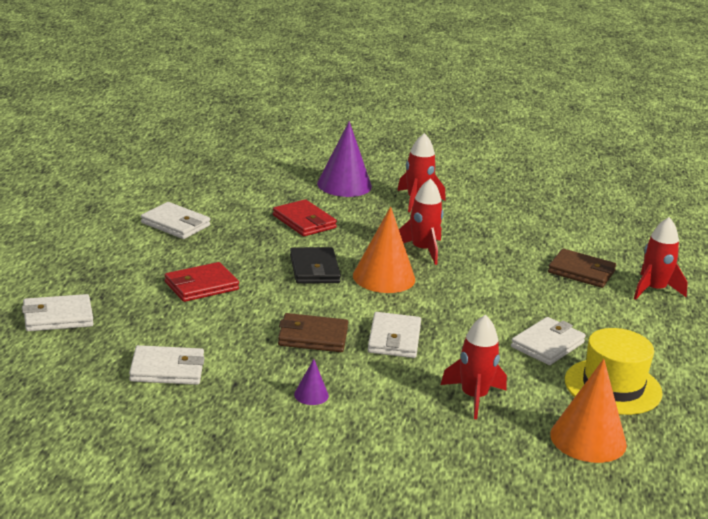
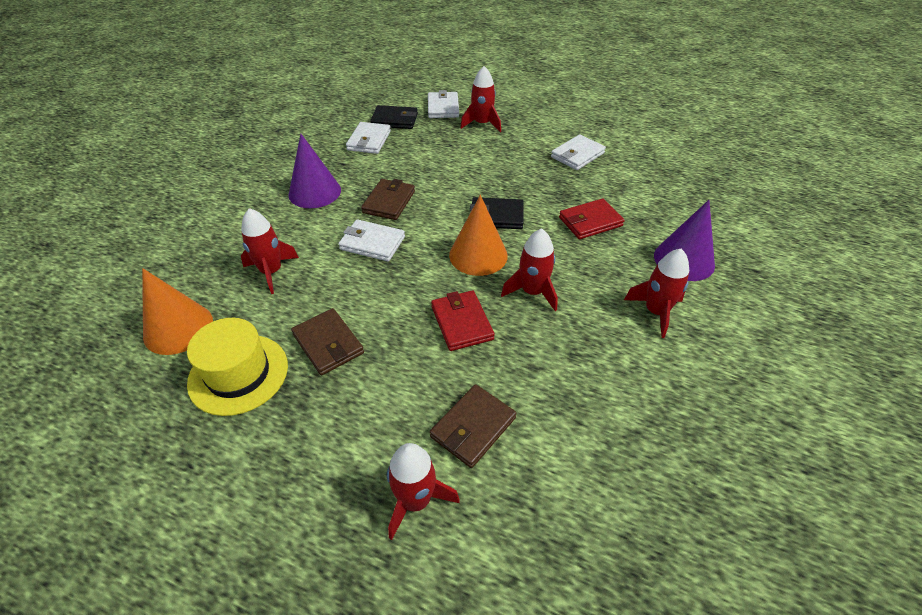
camera: 105 degrees right, 20 degrees up
(101, 354) = (394, 120): none -> black wallet
(105, 285) = (482, 124): none -> red rocket
(201, 286) = (475, 160): red wallet -> red wallet (461, 323)
(311, 395) = (314, 192): purple cone -> purple cone, size x2.14
(547, 345) = (328, 344): white wallet -> brown wallet

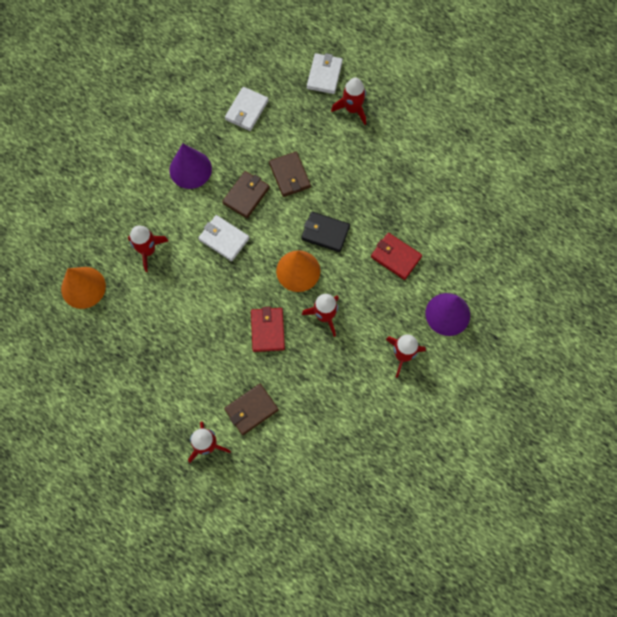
camera: 15 degrees right, 25 degrees up
(238, 374) = (119, 334): yellow hat -> none
(328, 344) = (177, 325): brown wallet -> brown wallet (290, 175)
(394, 120) = (275, 84): black wallet -> none
(577, 155) = (420, 174): white wallet -> none
(590, 222) = (395, 257): red wallet -> red wallet turned 45 degrees clockwise

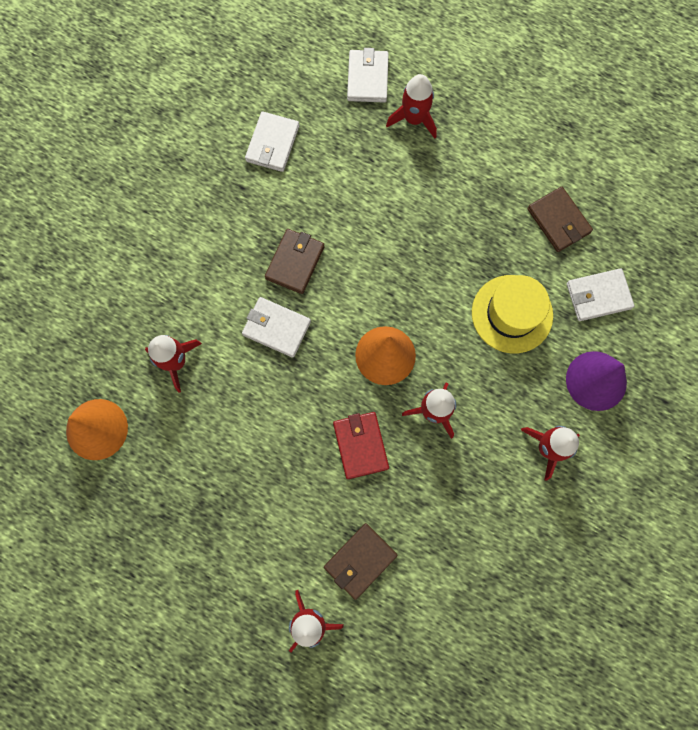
camera: 10 degrees left, 5 degrees up
(190, 169) = (212, 238): purple cone -> none
(290, 175) = (348, 224): brown wallet -> brown wallet (558, 221)
(325, 233) = (411, 296): black wallet -> none
(395, 257) = (512, 314): red wallet -> yellow hat
(461, 255) = (598, 296): none -> white wallet

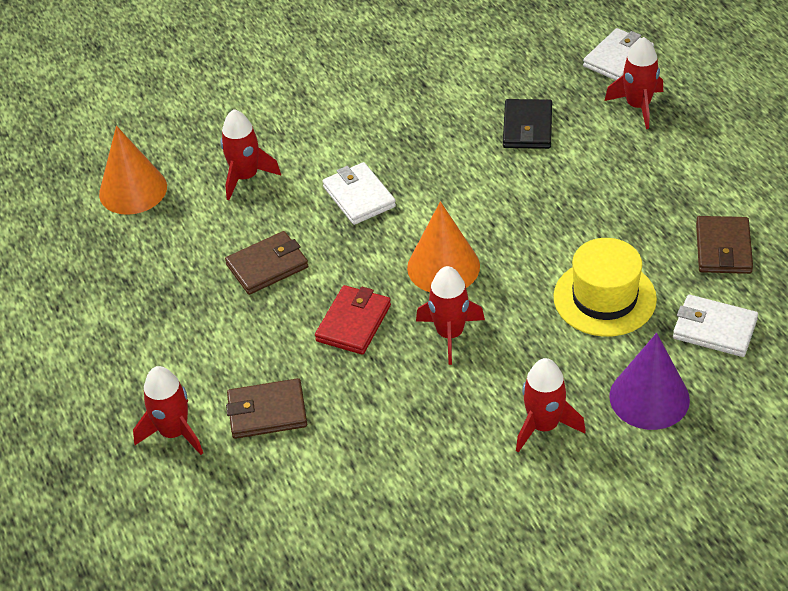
camera: 40 degrees right, 30 degrees down
(272, 144) = (482, 66): white wallet -> none
(295, 262) = (422, 158): brown wallet -> brown wallet (267, 266)
(350, 186) = (527, 127): none -> black wallet

